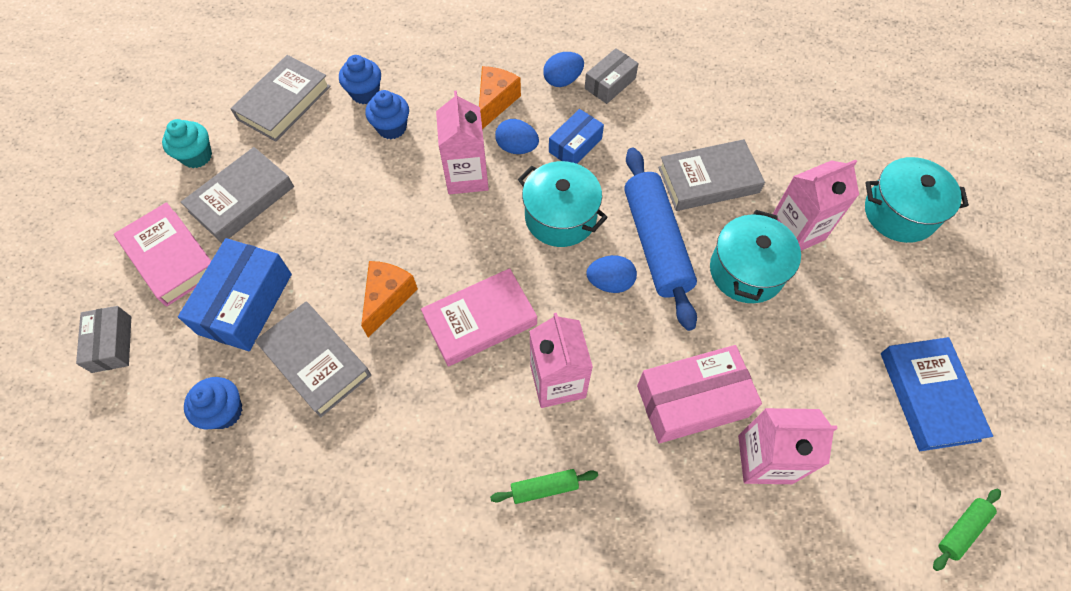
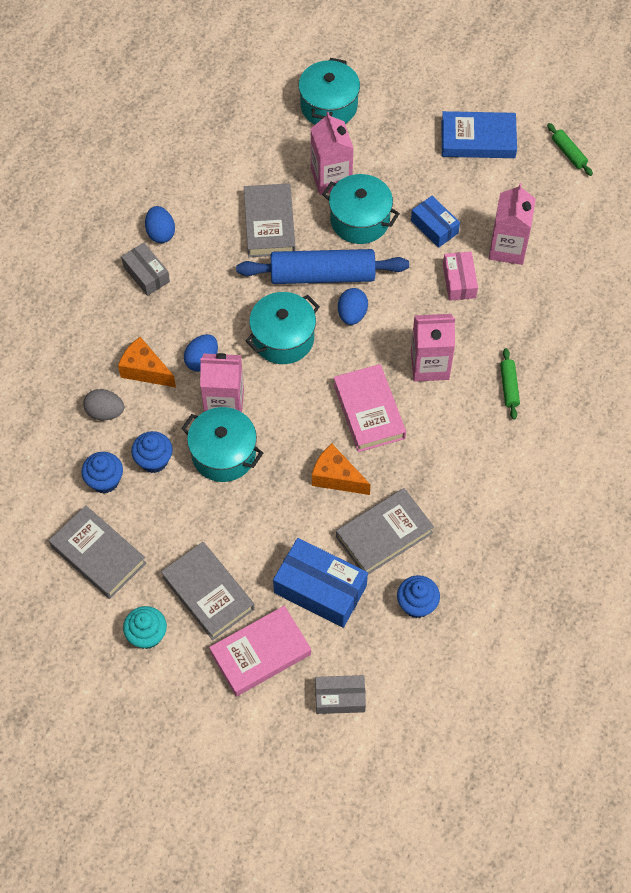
camera: 80 degrees left, 0 degrees up
(406, 185) = (223, 454): none -> turquoise pot
(442, 80) = (105, 412): none -> grey egg
(562, 80) = (132, 311): blue egg -> blue egg (160, 233)
(575, 145) = (210, 314): blue box -> blue box (434, 227)
(692, 401) = (459, 281): pink box -> pink box, size x0.60

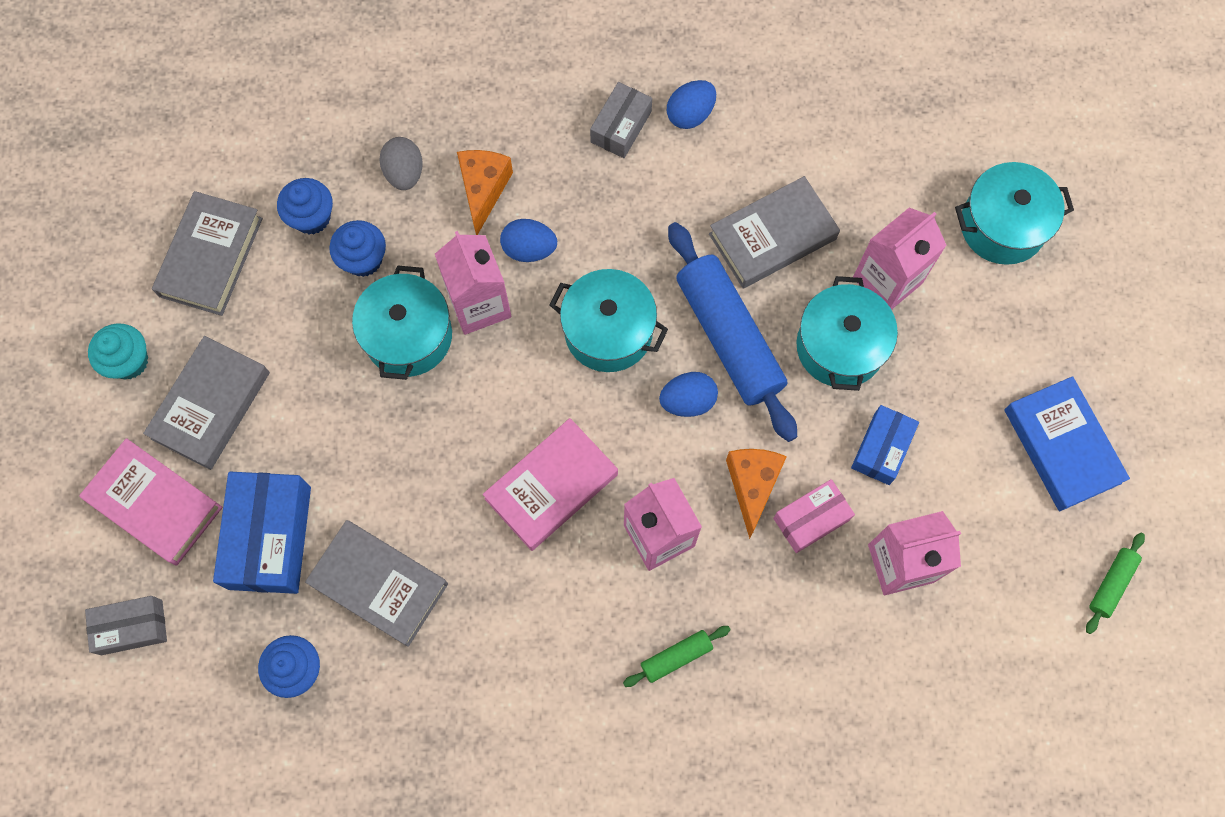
camera: 65 degrees right, 10 degrees up
(336, 477) = (435, 488): orange cheese -> orange cheese (752, 485)
(340, 698) = (132, 627): grey box -> grey box turned 75 degrees counterclockwise

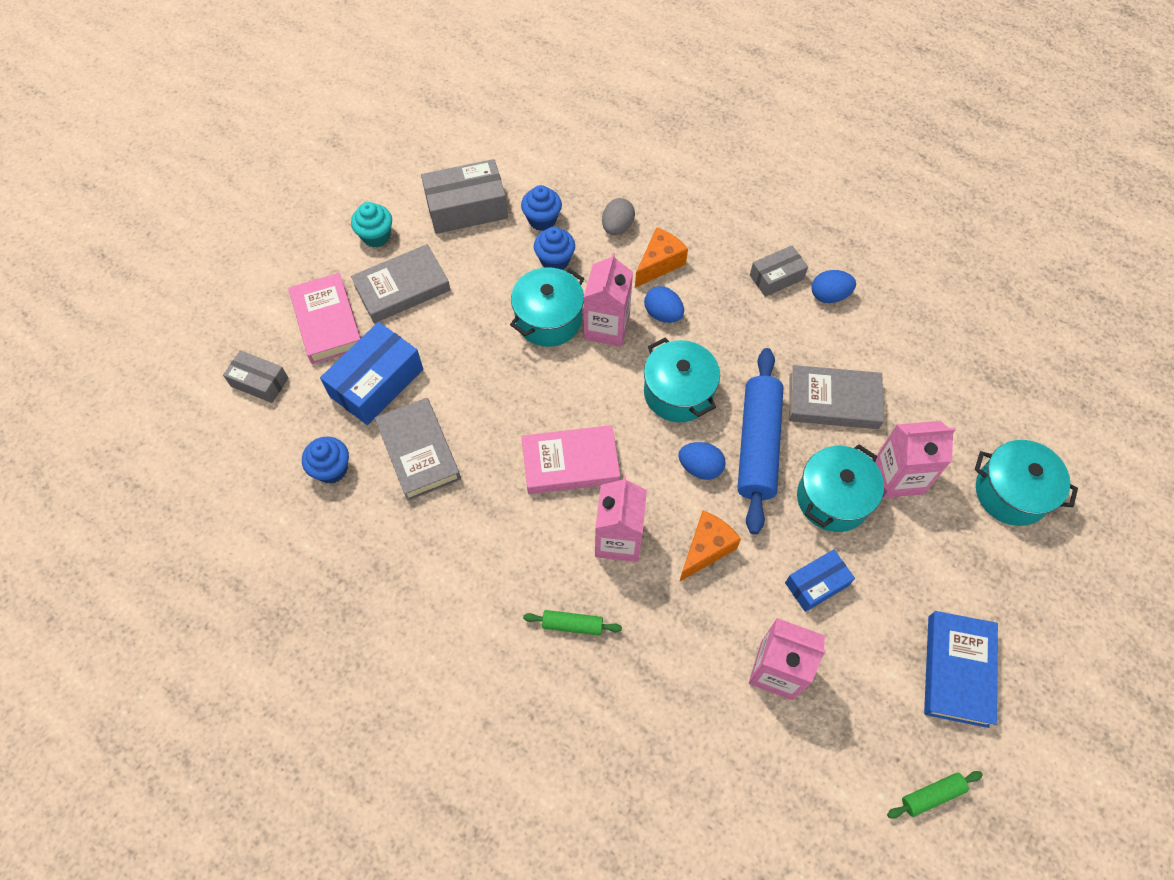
camera: 35 degrees right, 10 degrees down
(211, 257) = (467, 208): grey book -> grey box
(811, 519) = (732, 597): pink box -> none

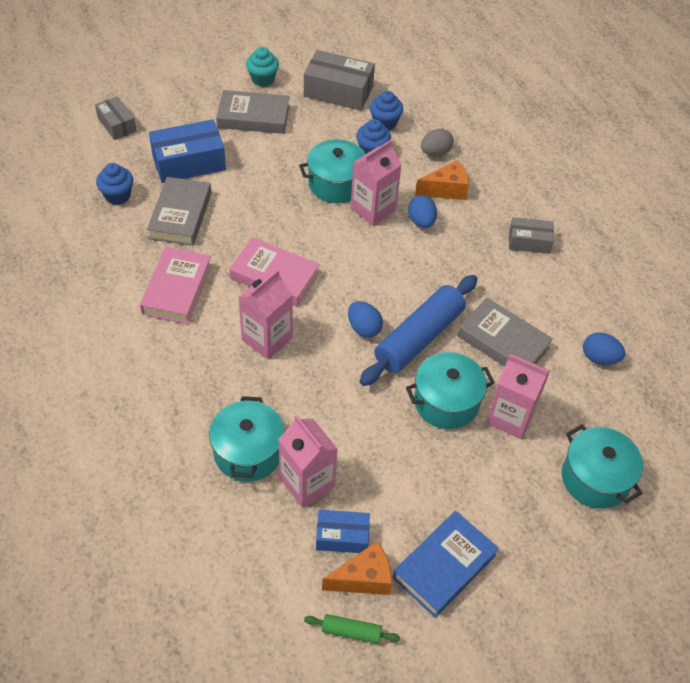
camera: 30 degrees right, 10 degrees down
(327, 322) = (188, 112): pink book -> pink book (177, 289)
(572, 625) = (190, 371): green rolling pin -> none
(678, 393) = (389, 275): turquoise pot -> turquoise pot (248, 452)
(706, 549) = (323, 379): orange cheese -> orange cheese (363, 578)
(816, 584) = (385, 448): blue box -> blue box (342, 536)
(829, 295) = (561, 274): blue egg -> blue egg (599, 358)

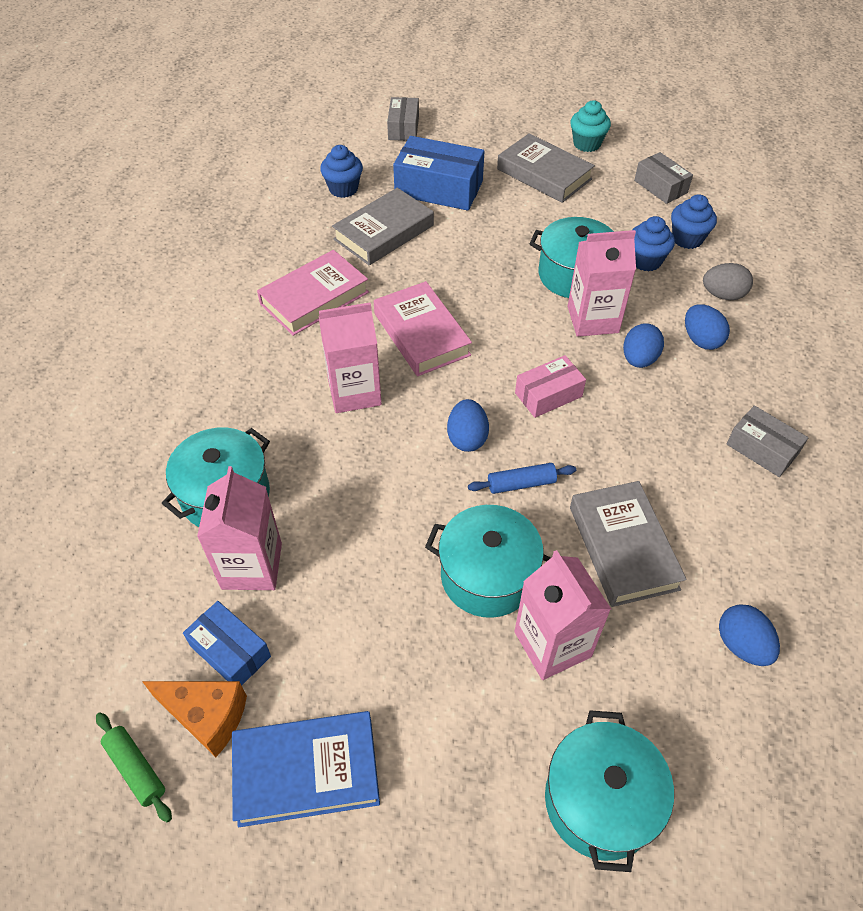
camera: 40 degrees right, 0 degrees up
(338, 91) = (660, 187): grey box -> grey box, size x0.60
(388, 273) = (548, 395): none -> pink box
(419, 338) = (521, 483): blue rolling pin -> blue rolling pin, size x0.45
(446, 190) = (701, 340): orange cheese -> blue egg

